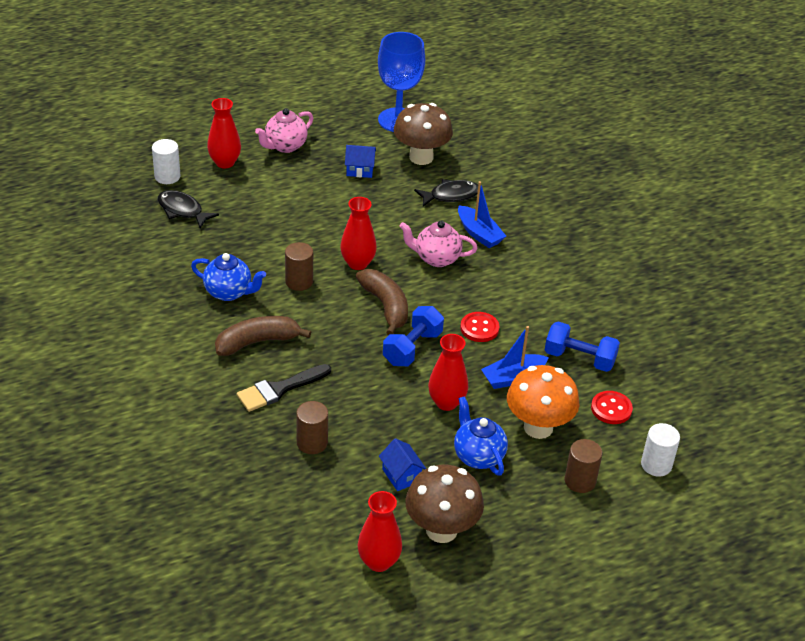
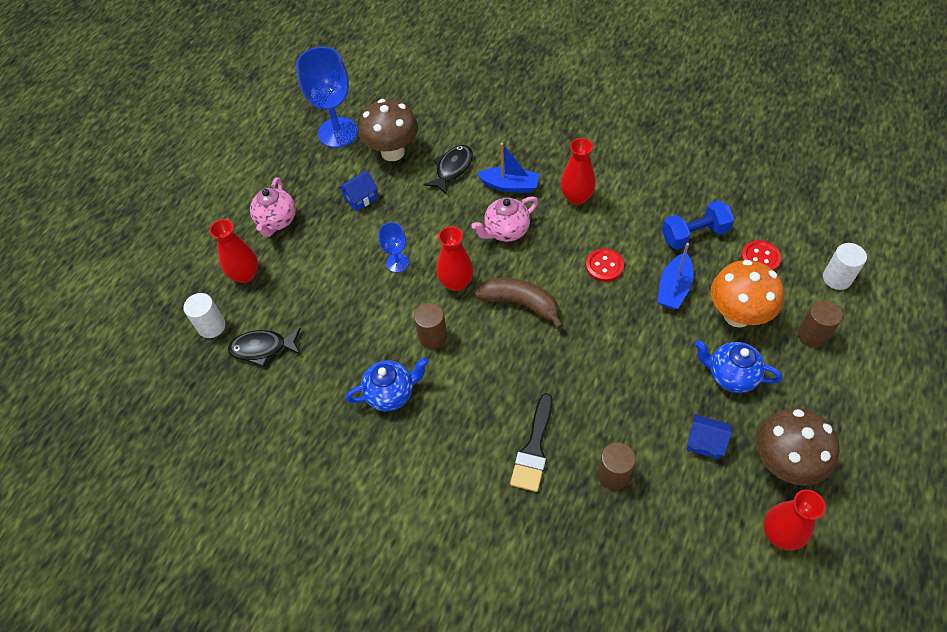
camera: 35 degrees left, 15 degrees up
(257, 342) = (467, 420): brown banana -> none
(333, 224) = (397, 263): none -> blue goblet
(412, 348) = (581, 324): blue dumbbell -> none
(446, 402) = (658, 350): red vase -> red vase (576, 197)

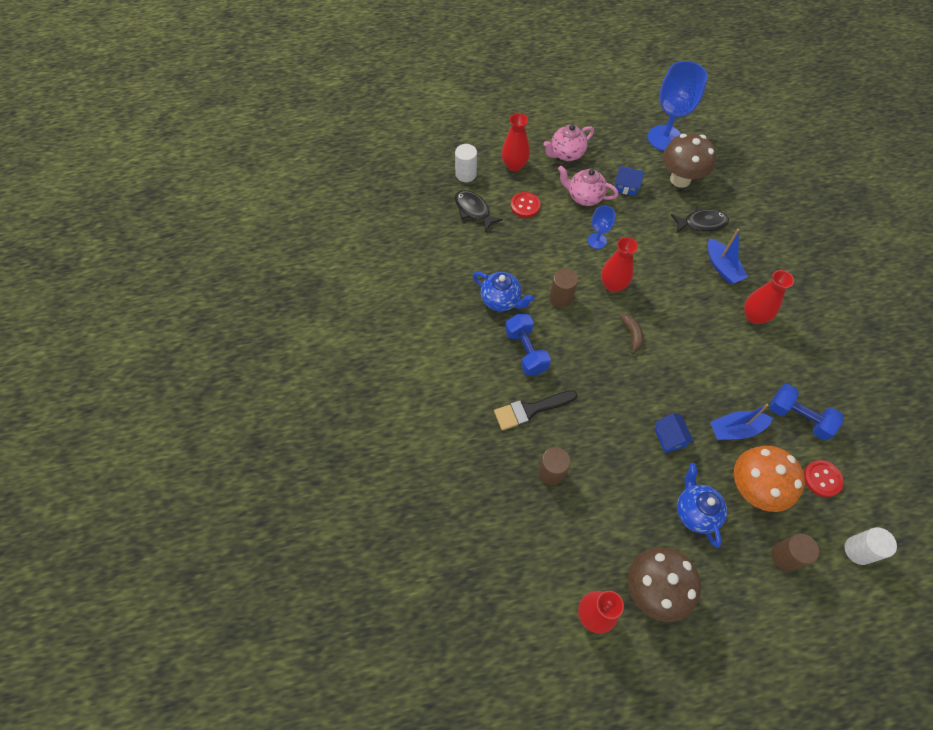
camera: 50 degrees right, 5 degrees up
(466, 409) = (526, 351): none -> blue dumbbell
(506, 231) = (681, 289): pink teapot -> pink teapot (584, 197)
(520, 303) = (632, 334): brown banana -> brown banana, size x0.56
(604, 266) = (711, 370): red button -> red button (525, 206)
(704, 442) = (624, 521): blue house -> blue house (669, 438)

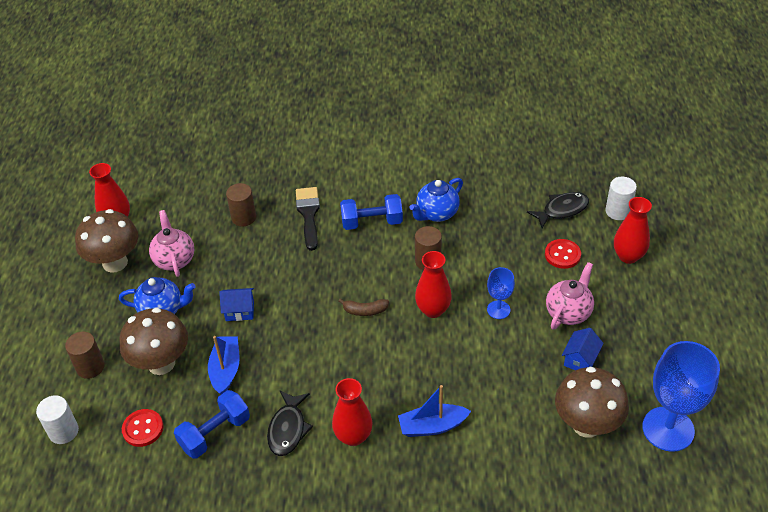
camera: 105 degrees right, 15 degrees down
(566, 154) = (643, 310): pink teapot -> pink teapot (174, 260)
(701, 223) = (506, 426): black fish -> black fish (288, 429)
(753, 489) = (161, 363): orange mushroom -> brown mushroom

